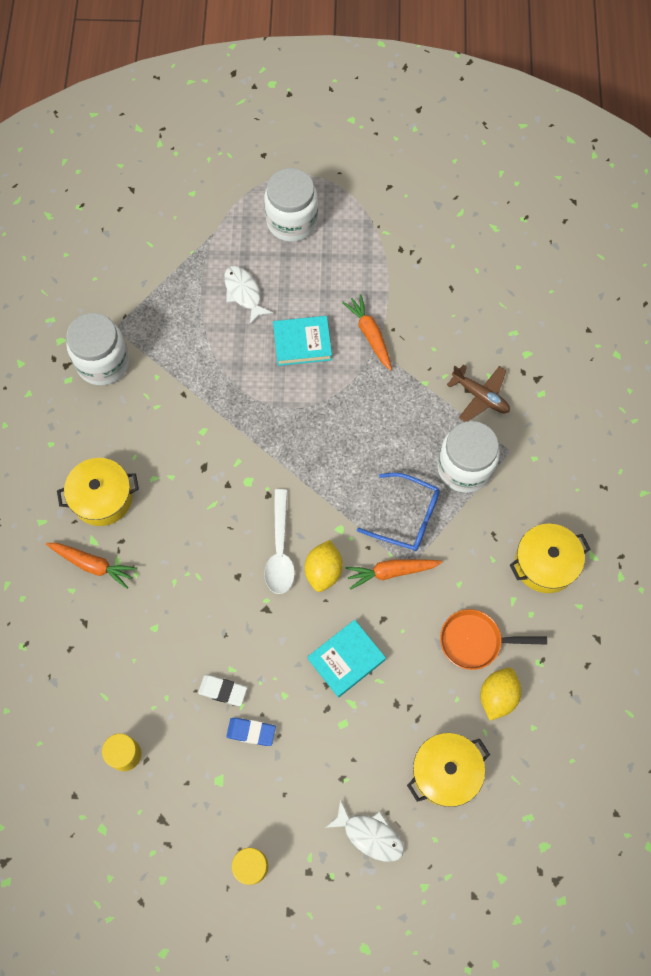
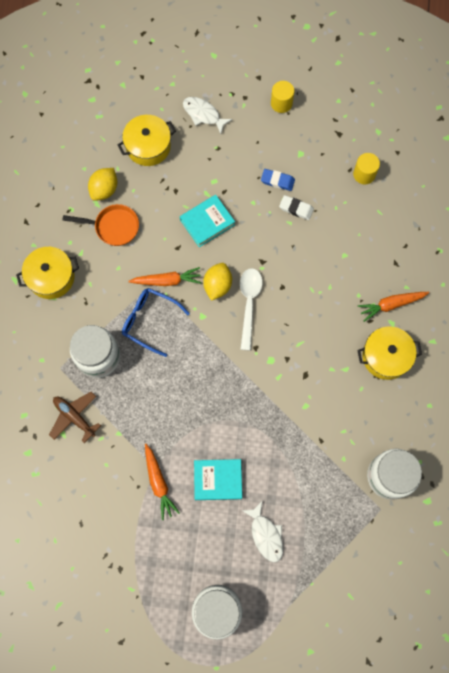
camera: 175 degrees left, 5 degrees up
(92, 565) = (391, 305): orange carrot -> orange carrot turned 45 degrees counterclockwise

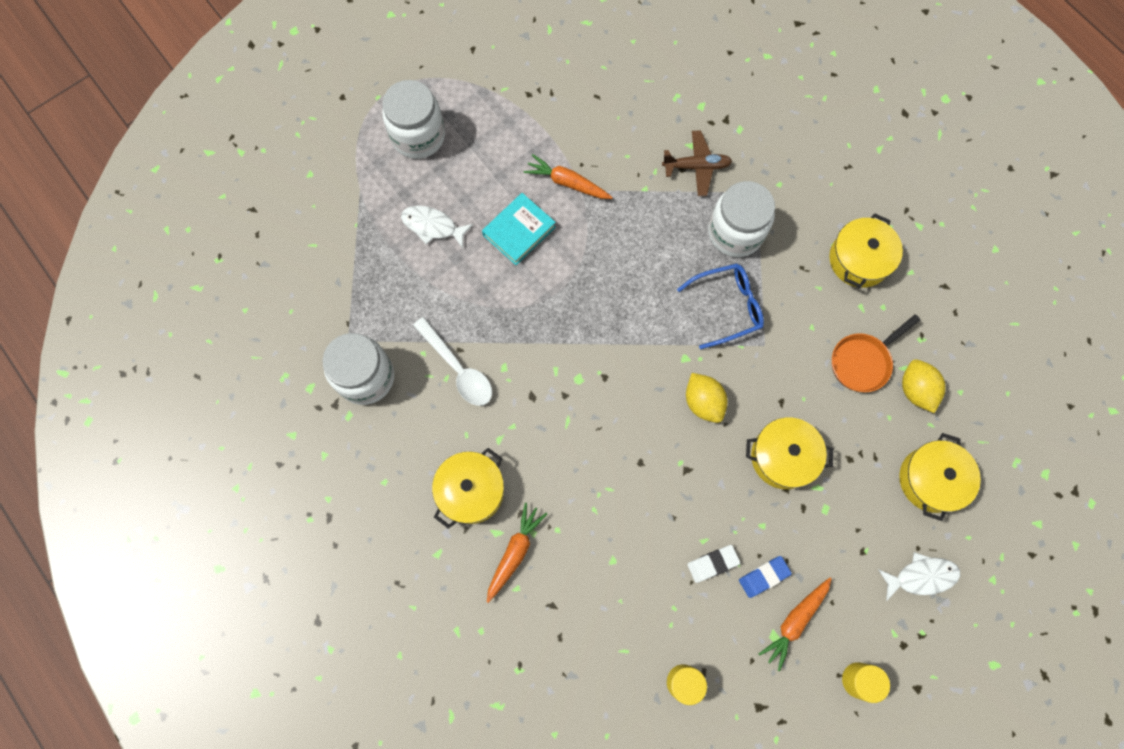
camera: 135 degrees right, 0 degrees up
(167, 281) = (754, 359): orange carrot -> orange carrot (795, 621)
(207, 222) = (783, 457): turquoise book -> yellow pot
(249, 303) = (654, 414): white spoon -> white spoon (458, 369)

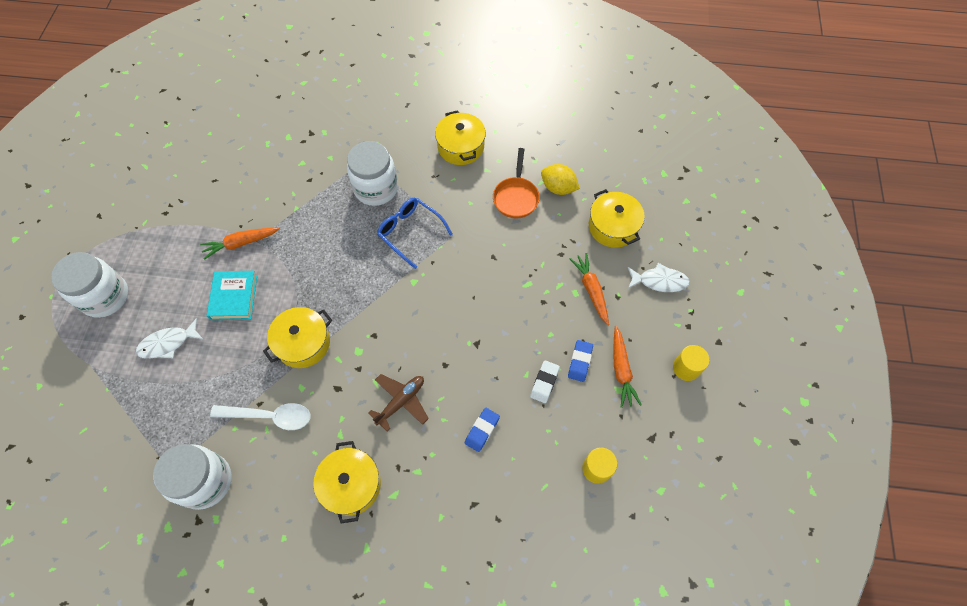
camera: 45 degrees left, 10 degrees down
(514, 552) = (418, 495): orange carrot -> orange carrot (591, 290)
(617, 551) = (482, 430): none -> blue eraser
(696, 166) = (317, 171): brown plane -> brown plane (401, 402)
(703, 402) = (448, 296): yellow lemon -> none
(726, 307) = (410, 232): blue glasses -> blue glasses turned 75 degrees counterclockwise
(783, 457) = (524, 286): yellow pot -> yellow pot (303, 343)
(921, 576) = (659, 281): white fish -> white fish turned 60 degrees clockwise

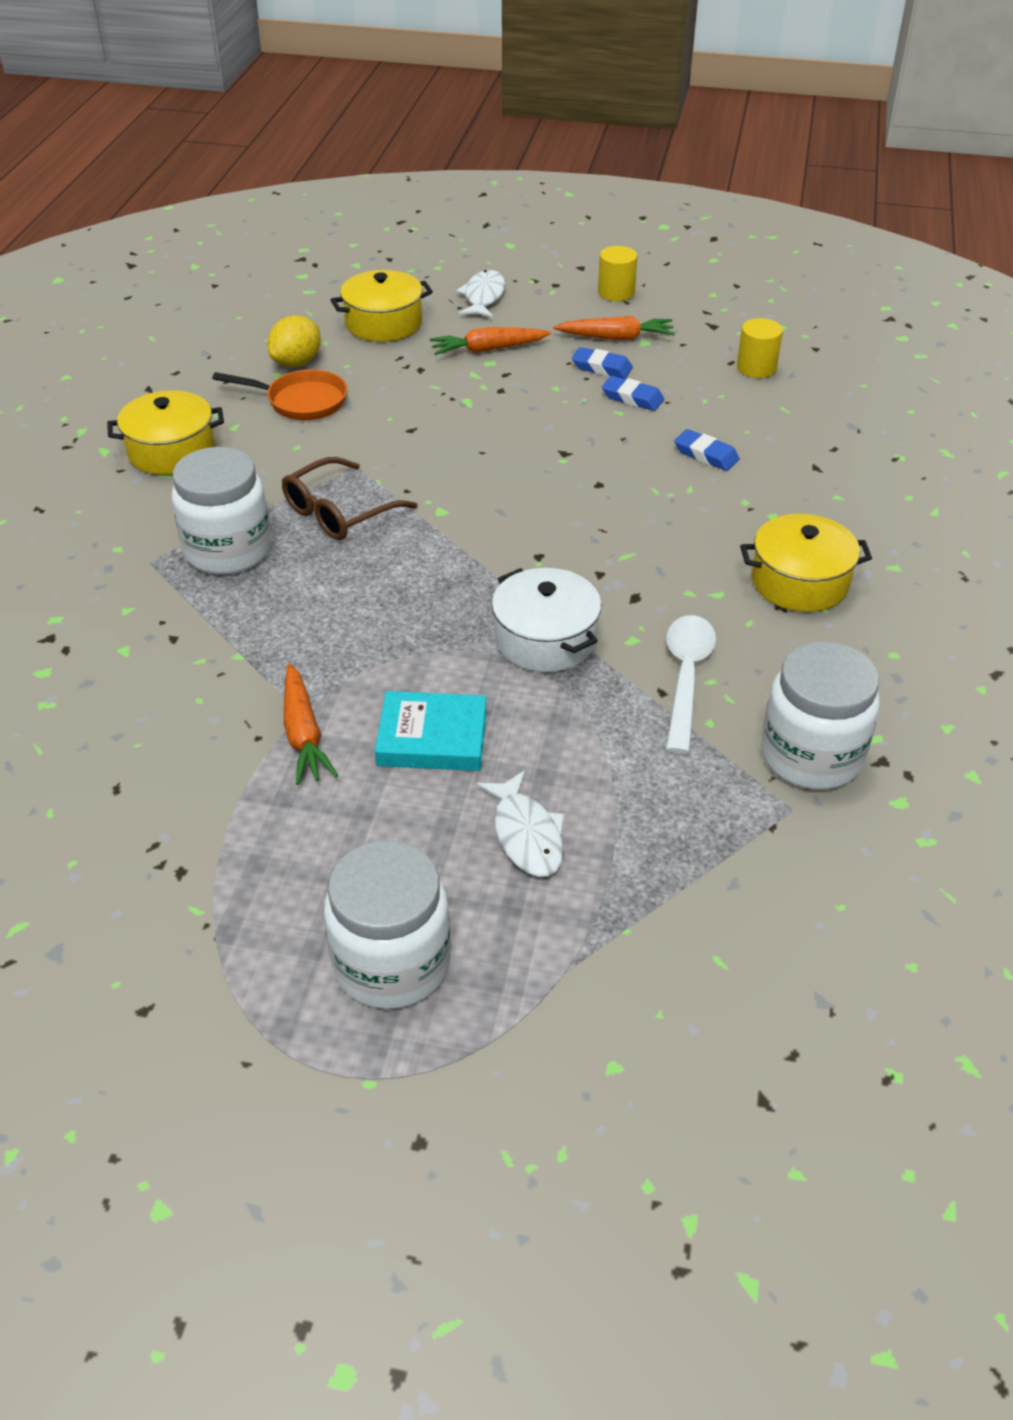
camera: 85 degrees left, 20 degrees down
(303, 343) = (545, 639): yellow pot -> white pot
(401, 402) = (660, 529): brown plane -> none
(410, 232) = (340, 512): blue glasses -> brown glasses
(544, 382) = (632, 398): white eraser -> blue eraser

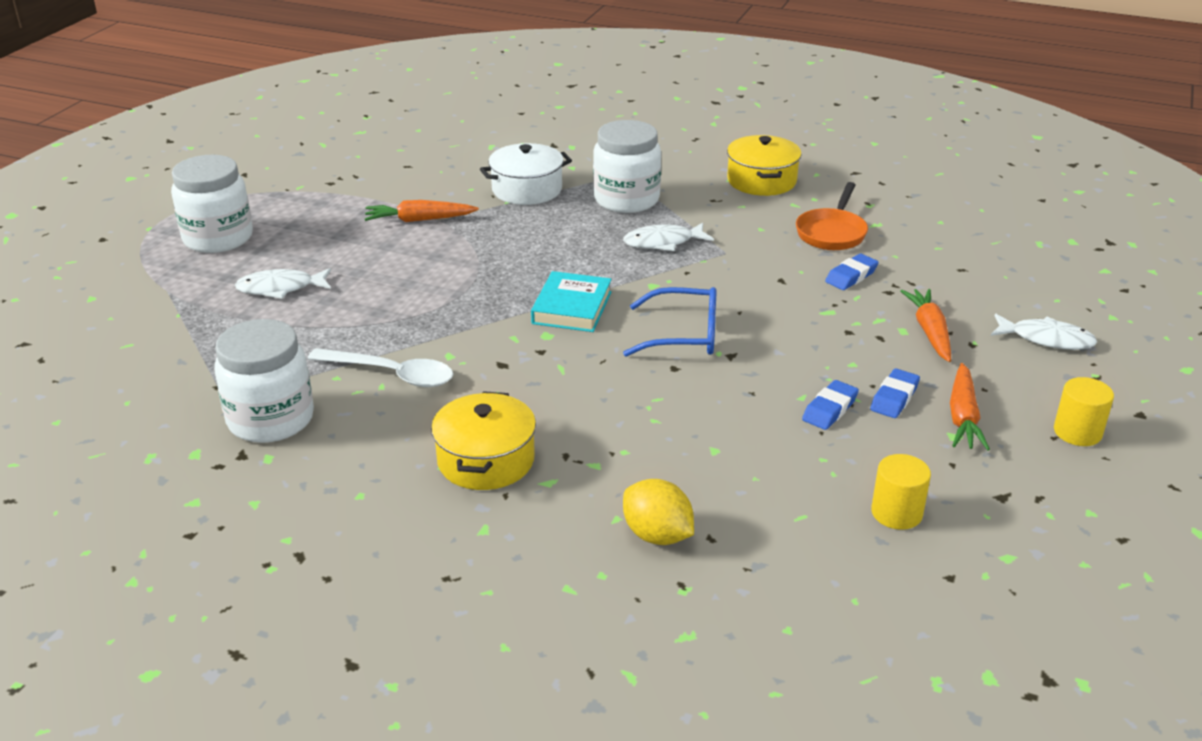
camera: 100 degrees right, 10 degrees down
(297, 362) = (899, 233): yellow lemon -> yellow lemon (657, 535)
(340, 512) = (663, 242): brown glasses -> white fish
(383, 323) = (979, 278): yellow pot -> none
(432, 738) = (389, 262): turquoise book -> turquoise book (572, 307)
(537, 483) = (683, 335): none -> blue glasses
(545, 639) = (469, 316): white pot -> white pot (527, 189)
(706, 455) = (713, 441): blue eraser -> blue eraser (851, 276)

